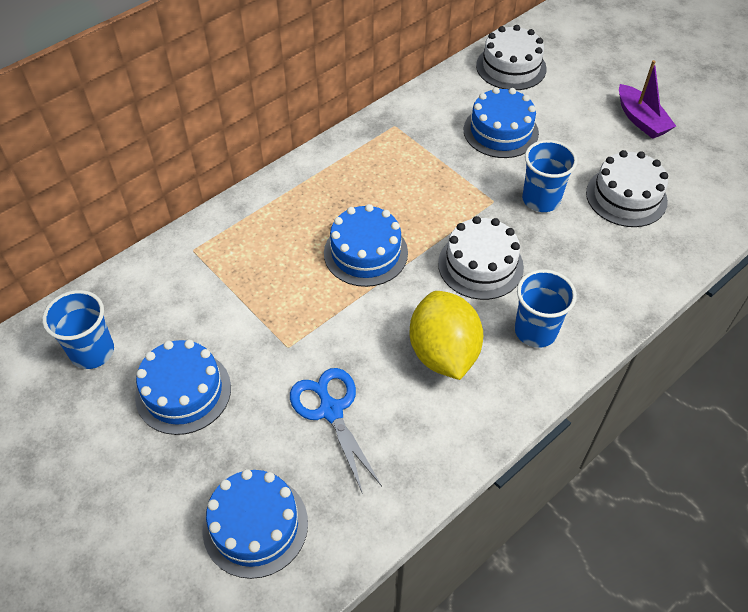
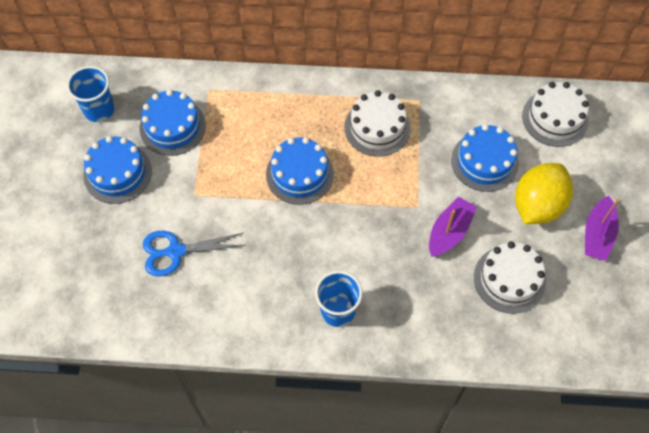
camera: 45 degrees right, 10 degrees up
(255, 525) = (76, 277): blue cake -> blue cake (172, 127)
(331, 410) = (175, 251): blue scissors -> blue scissors turned 120 degrees counterclockwise
(443, 353) = (270, 275): yellow lemon -> yellow lemon (537, 205)
(480, 265) = (356, 241): white cake -> white cake (377, 127)
(541, 199) = (449, 232): blue cup -> purple boat

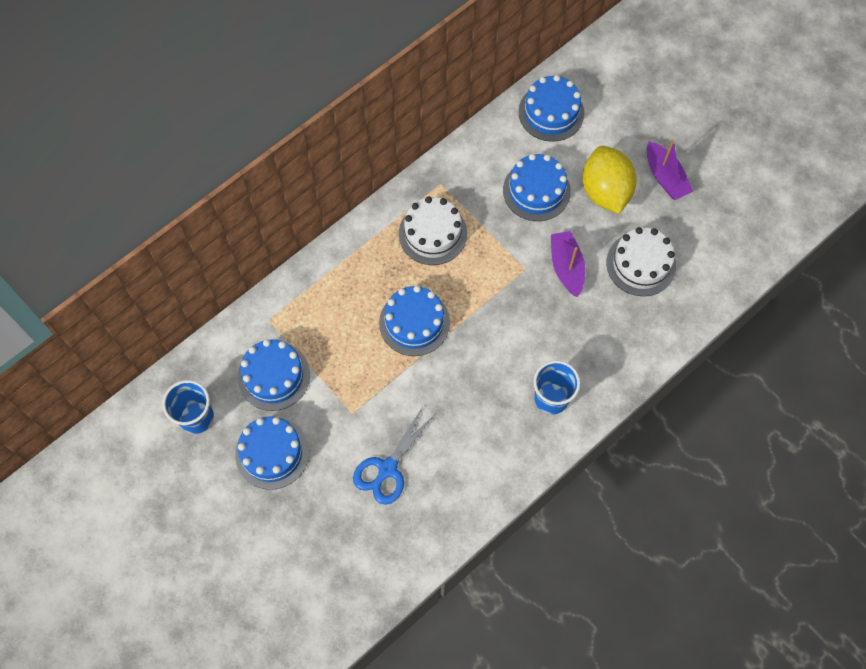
camera: 45 degrees left, 5 degrees up
(555, 118) = (551, 112): white cake -> blue cake

